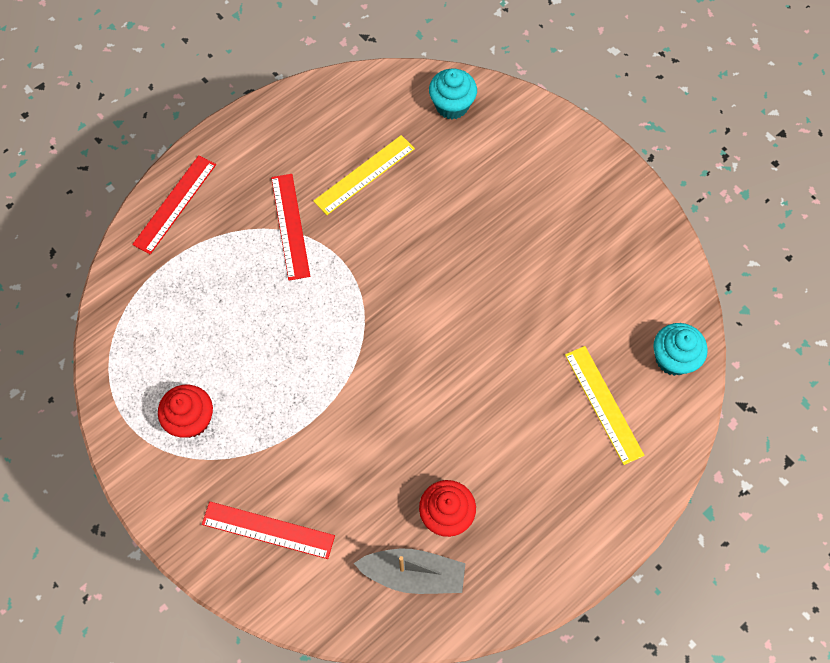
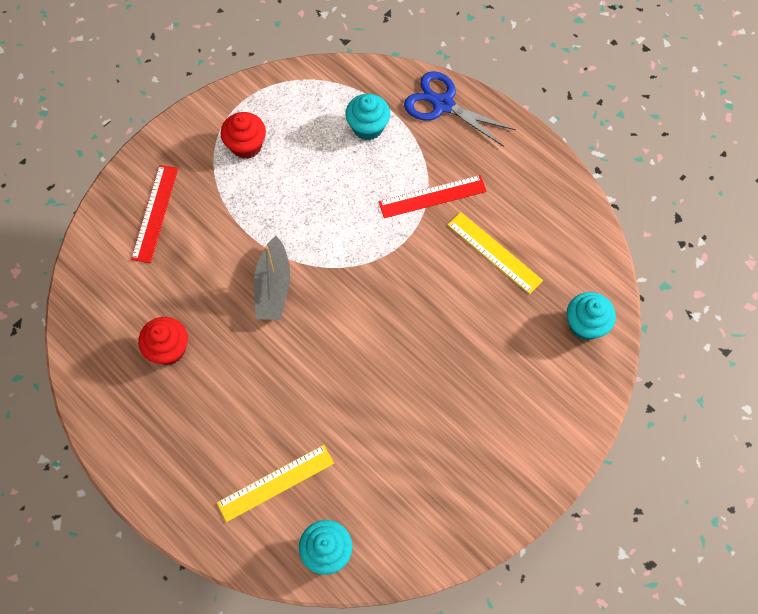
camera: 85 degrees right, 0 degrees up
(175, 204) = (443, 104): red ruler -> blue scissors
(190, 284) = (368, 127): none -> turquoise cupcake
(413, 574) = (118, 326): grey boat -> grey boat (273, 287)

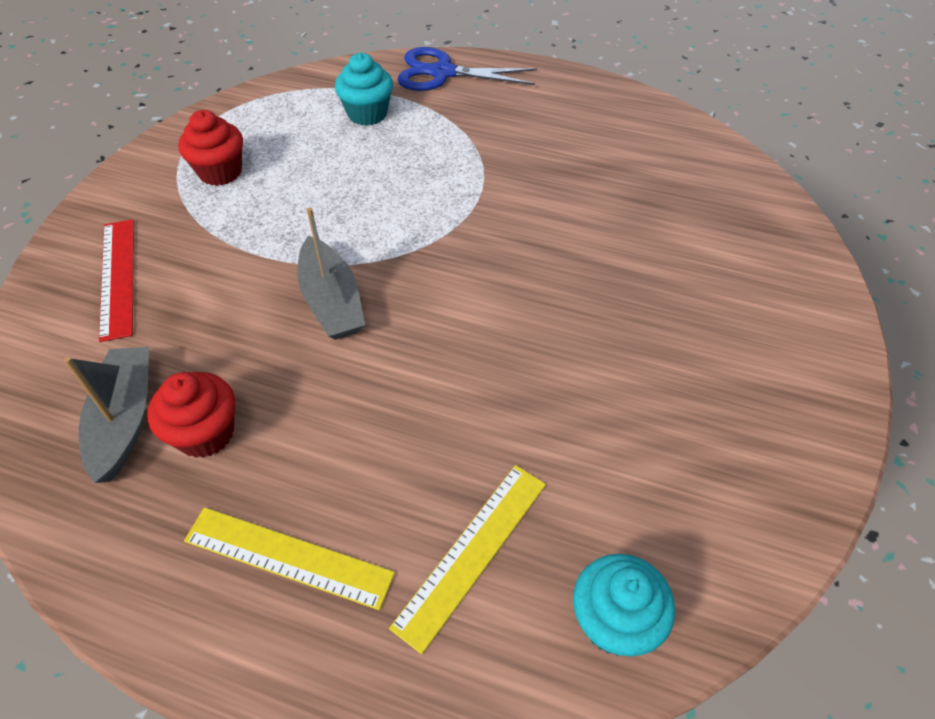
camera: 25 degrees left, 15 degrees down
(129, 321) = (125, 419): none -> grey boat
(432, 196) = (483, 149): red ruler -> none
(494, 252) = (592, 176): yellow ruler -> yellow ruler (288, 557)
(585, 324) = (746, 206): turquoise cupcake -> none

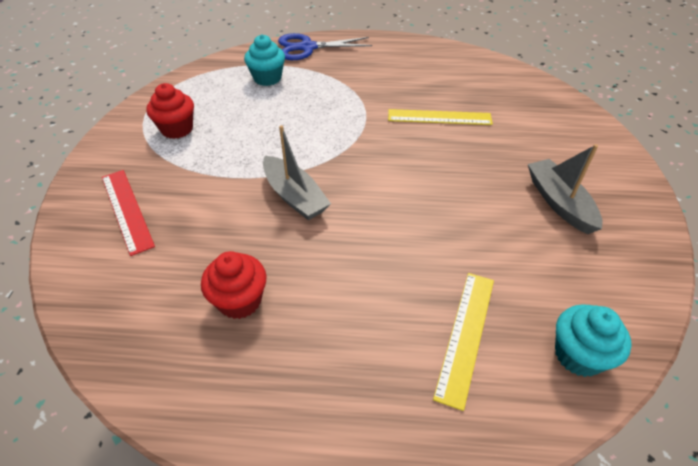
camera: 15 degrees left, 5 degrees down
(125, 419) = (172, 305): grey boat -> grey boat (559, 202)
(288, 557) = (338, 370): yellow ruler -> yellow ruler (439, 117)

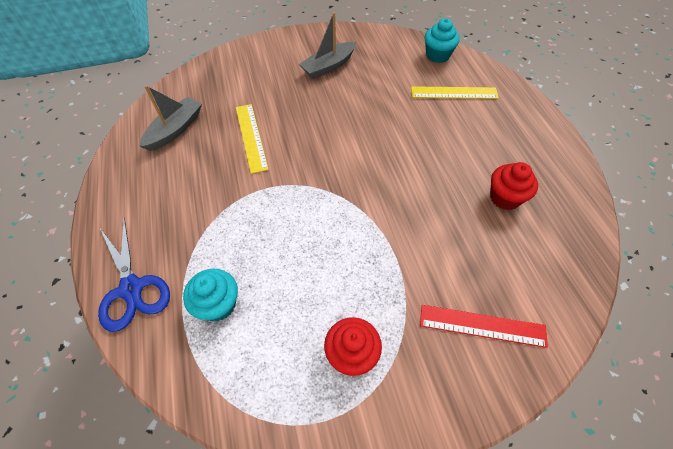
camera: 110 degrees left, 10 degrees up
(126, 210) = (482, 326): red ruler -> red ruler turned 60 degrees clockwise
(295, 196) = (396, 203): grey boat -> grey boat (175, 130)

